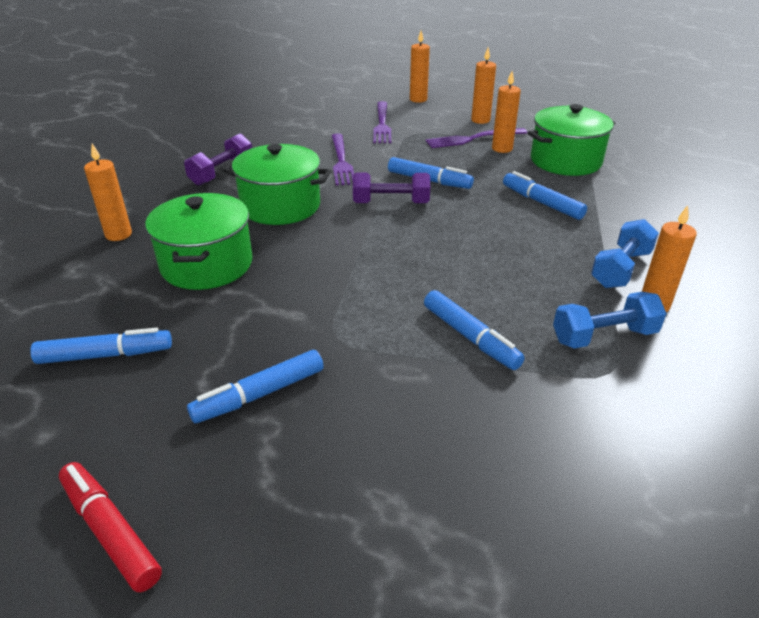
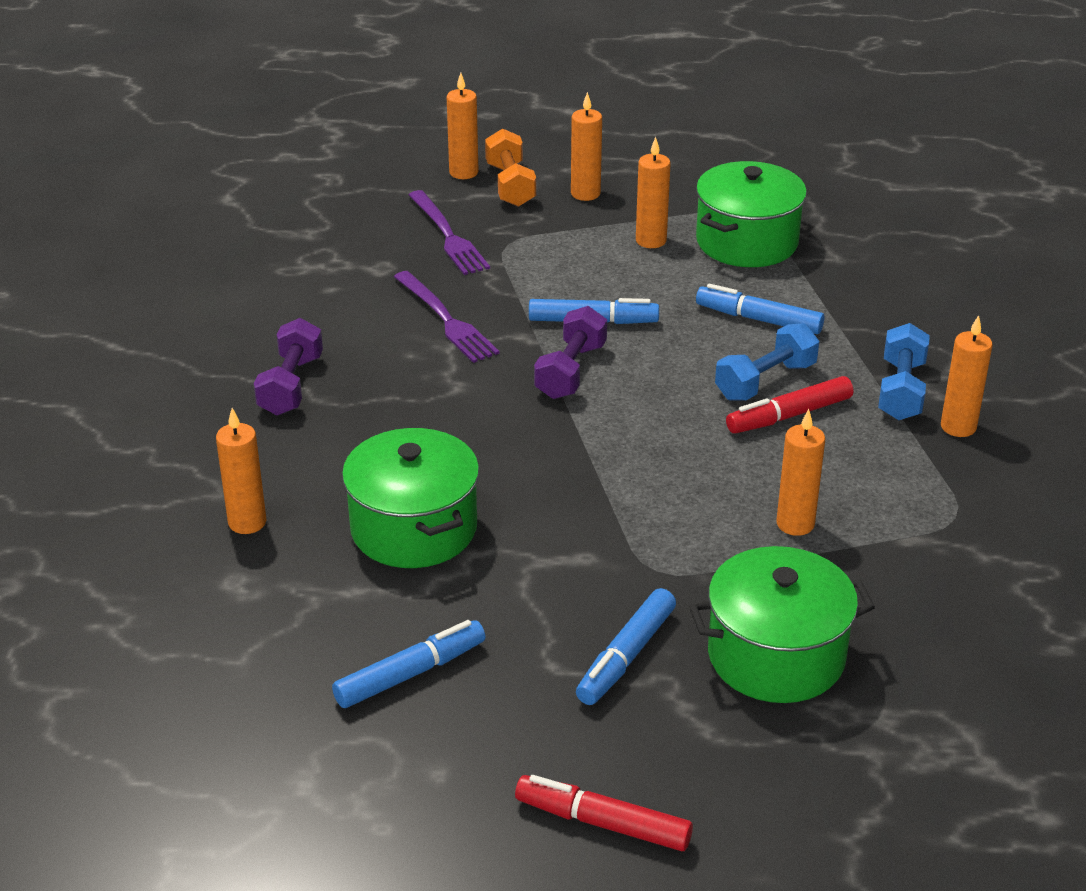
camera: 25 degrees left, 0 degrees up
(280, 206) = (428, 416): green pot -> green pot (776, 656)
(391, 203) = (570, 371): purple dumbbell -> purple dumbbell turned 45 degrees counterclockwise
(439, 109) = (510, 185): none -> orange dumbbell
(470, 337) = (795, 524): blue marker -> orange candle
(472, 139) = (599, 232): purple fork -> none
(520, 263) = (789, 415): none -> red marker
(604, 336) = (928, 480): blue dumbbell -> blue dumbbell (765, 381)

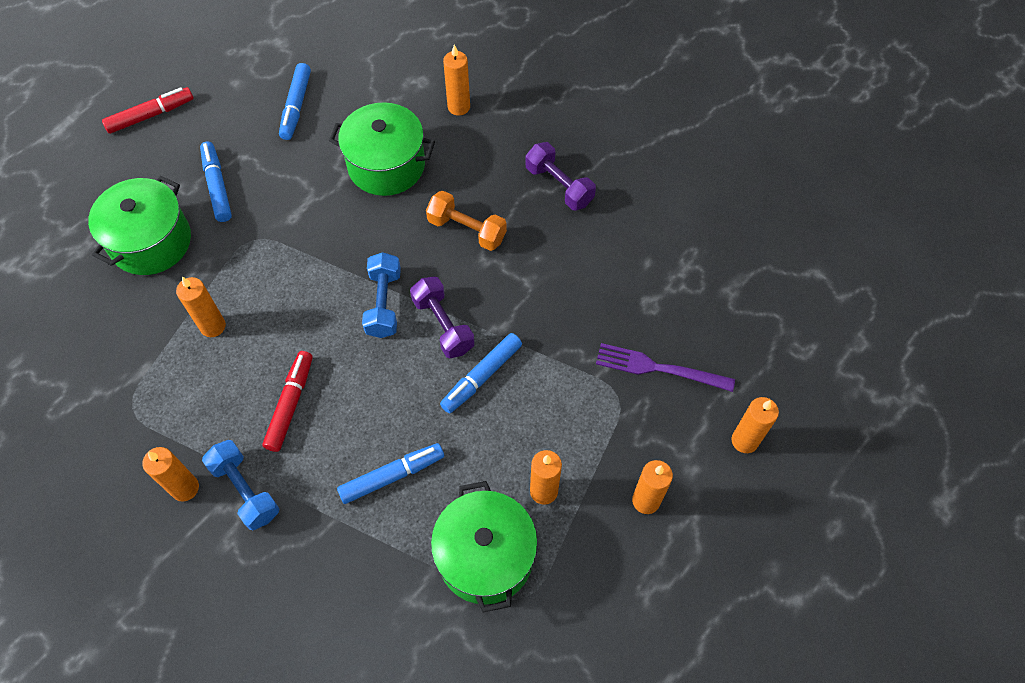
camera: 130 degrees right, 25 degrees up
(446, 320) = (557, 299): purple fork -> none
(510, 185) = (700, 458): orange dumbbell -> orange dumbbell (467, 230)
(765, 381) = (331, 421): blue dumbbell -> blue dumbbell (384, 303)

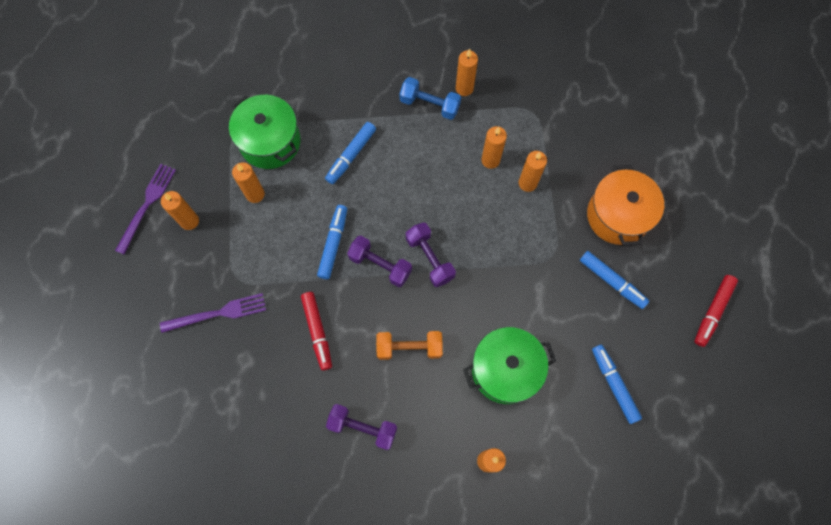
camera: 150 degrees right, 10 degrees up
(151, 242) = (618, 215): green pot -> orange pot
(290, 404) = (441, 163): red marker -> red marker (317, 332)
(384, 303) = (430, 258): blue dumbbell -> purple dumbbell
(694, 555) = (147, 205): none -> purple fork
(744, 441) = (140, 293): orange candle -> orange candle (490, 160)

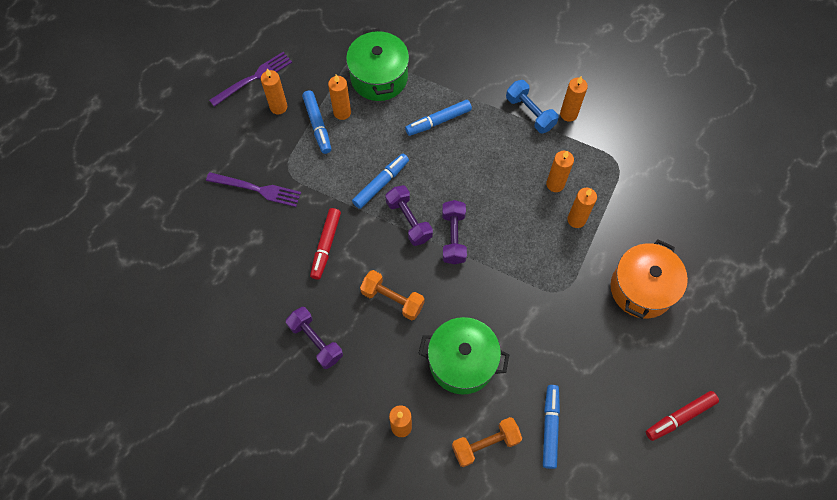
camera: 30 degrees right, 5 degrees down
(569, 432) = (485, 444): none -> orange dumbbell
(612, 281) = (601, 341): blue marker -> blue marker (317, 125)

